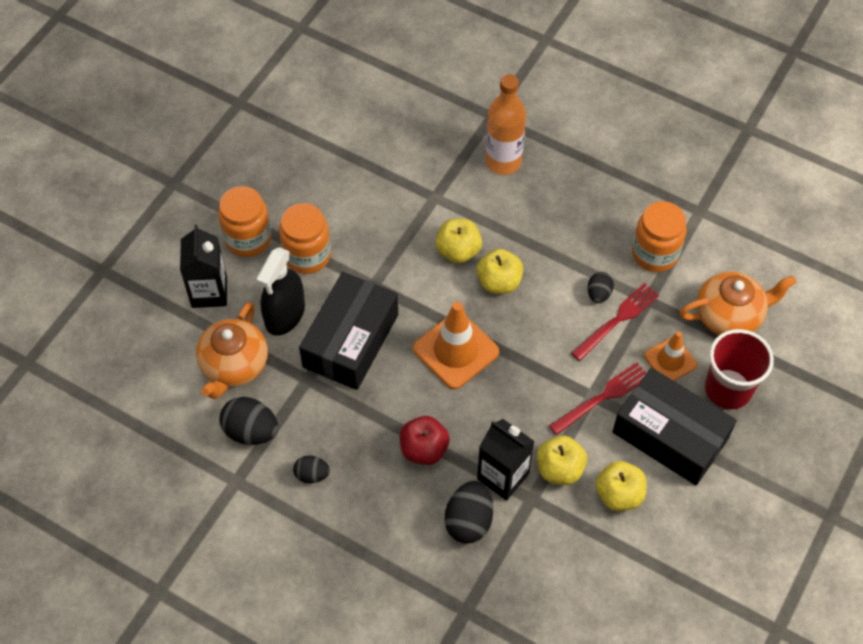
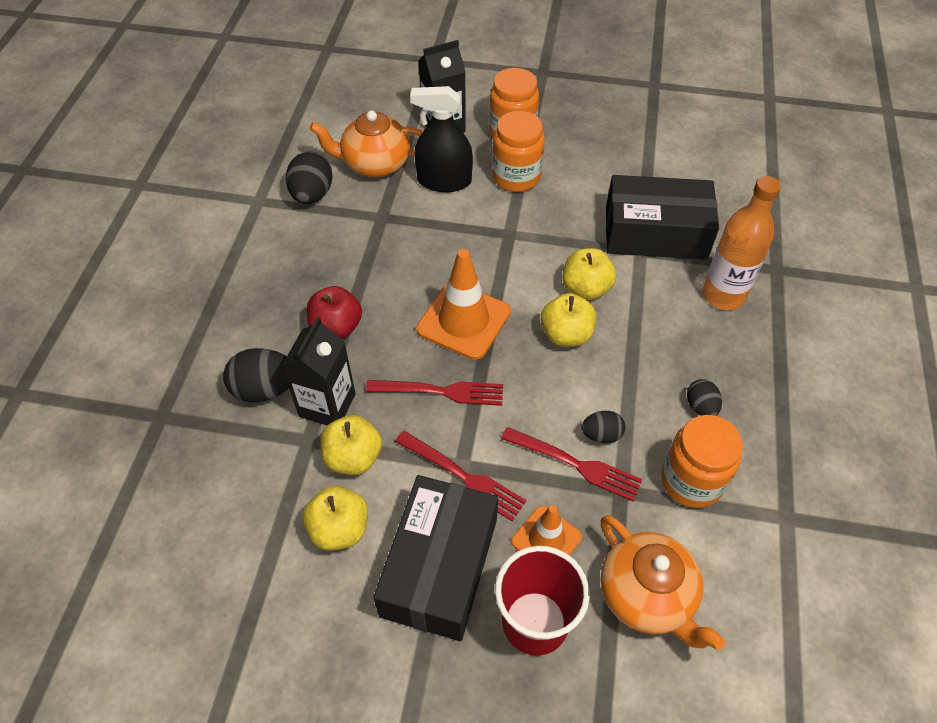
camera: 70 degrees right, 5 degrees down
(312, 475) = (280, 250): black egg -> black egg (701, 407)
(350, 340) = (437, 235): black box -> black box (655, 233)
(520, 388) = (441, 391): none -> red fork

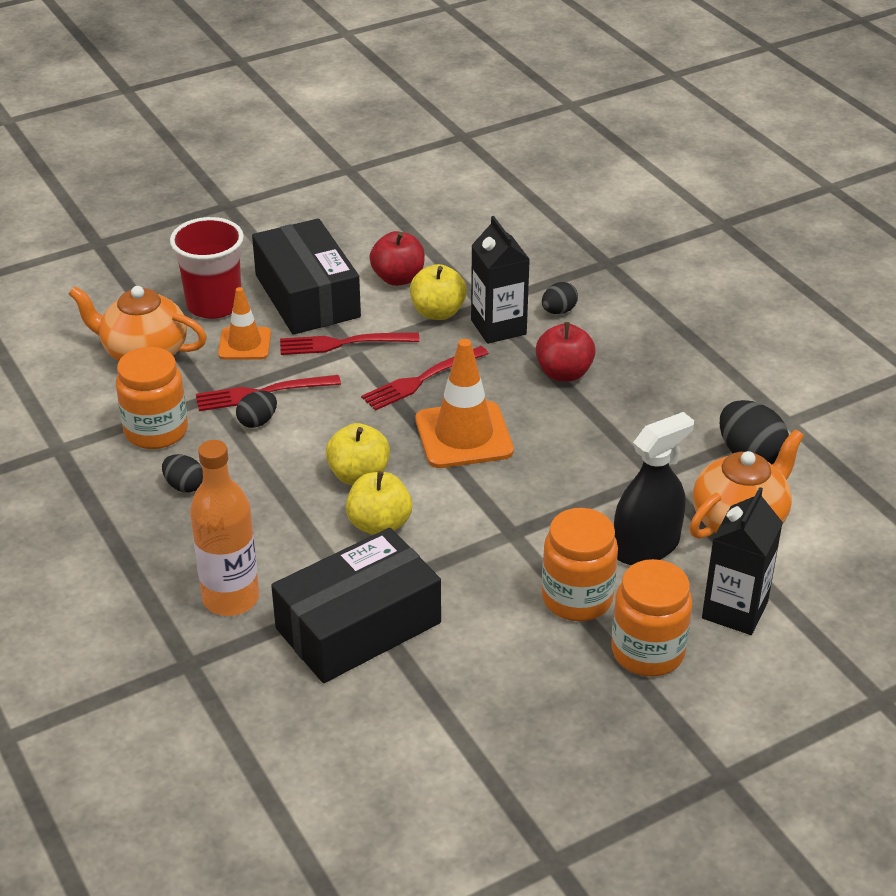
camera: 140 degrees right, 15 degrees down
(265, 389) = (558, 311): black egg -> black egg, size x0.59
(339, 529) = (398, 278): yellow apple -> red apple

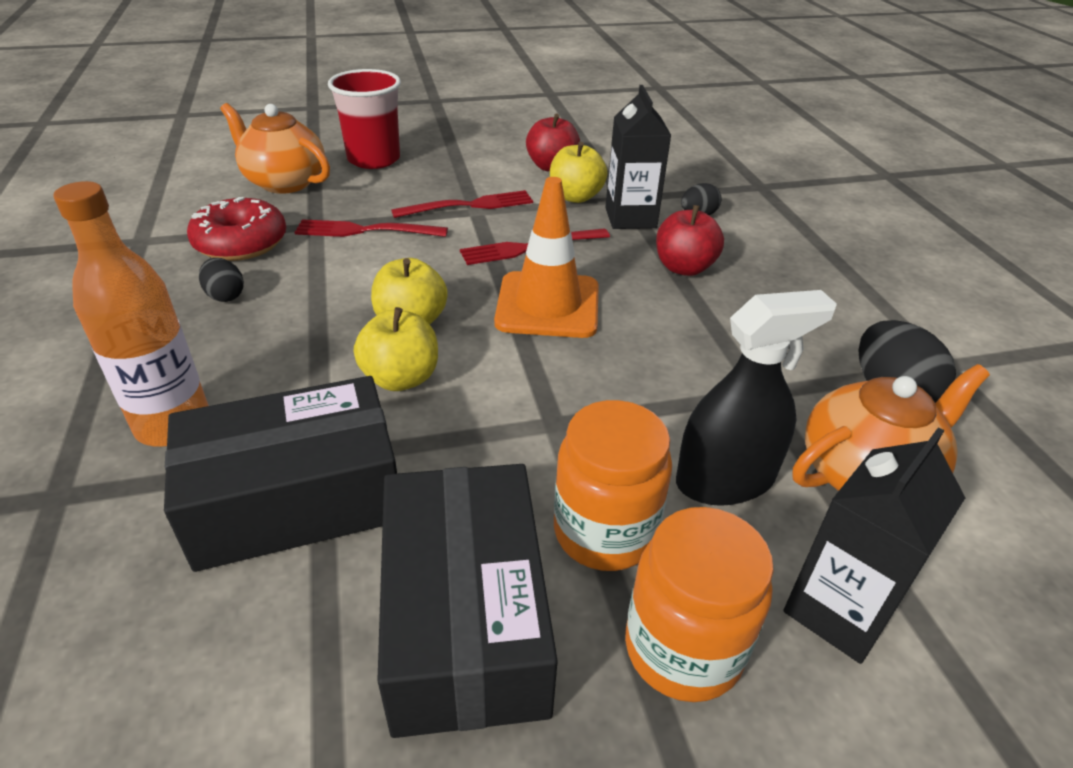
camera: 15 degrees right, 0 degrees up
(156, 431) = (241, 243): orange jar -> red donut
(244, 344) = (378, 190): orange traffic cone -> none
(257, 421) = (343, 253): black egg -> none
(307, 296) = (460, 166): black box -> black box (465, 618)
(342, 344) = (469, 205): red fork -> red fork turned 150 degrees clockwise

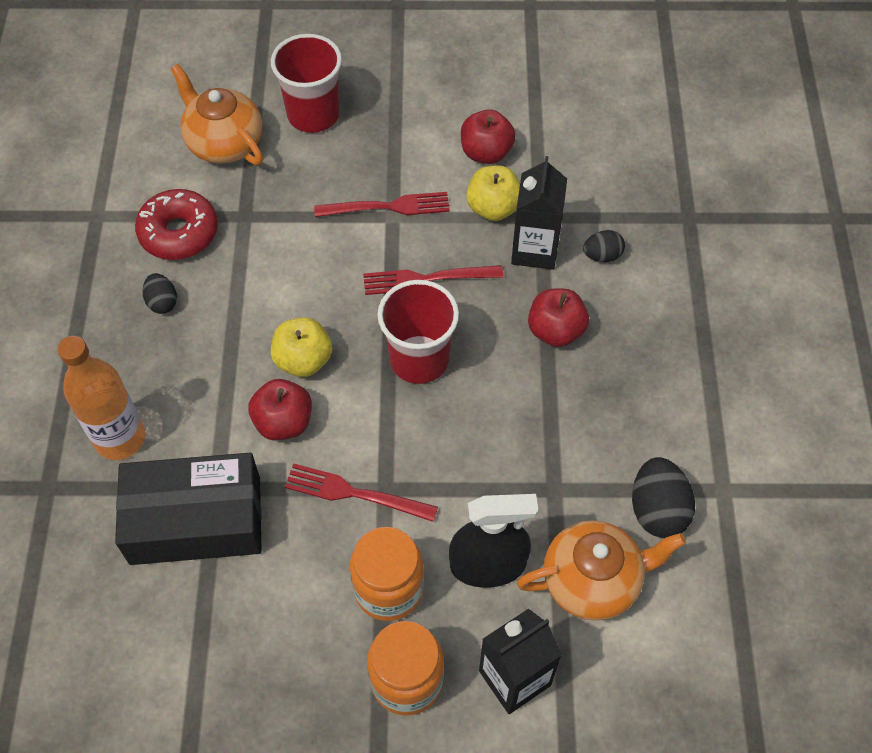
camera: 15 degrees right, 20 degrees up
(365, 231) = (286, 231): red fork -> red fork (354, 493)
(401, 378) = (283, 422): yellow apple -> red apple
(465, 618) = (284, 632): black box -> none
(548, 305) = (419, 359): orange traffic cone -> red cup

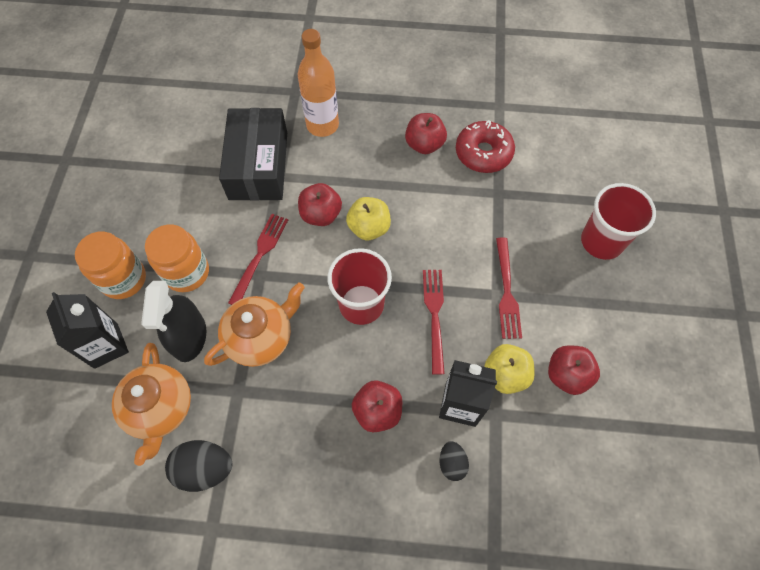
camera: 95 degrees right, 5 degrees up
(162, 302) = (424, 144): black egg -> red apple
(224, 143) = (568, 180): orange teapot -> orange teapot (261, 337)

